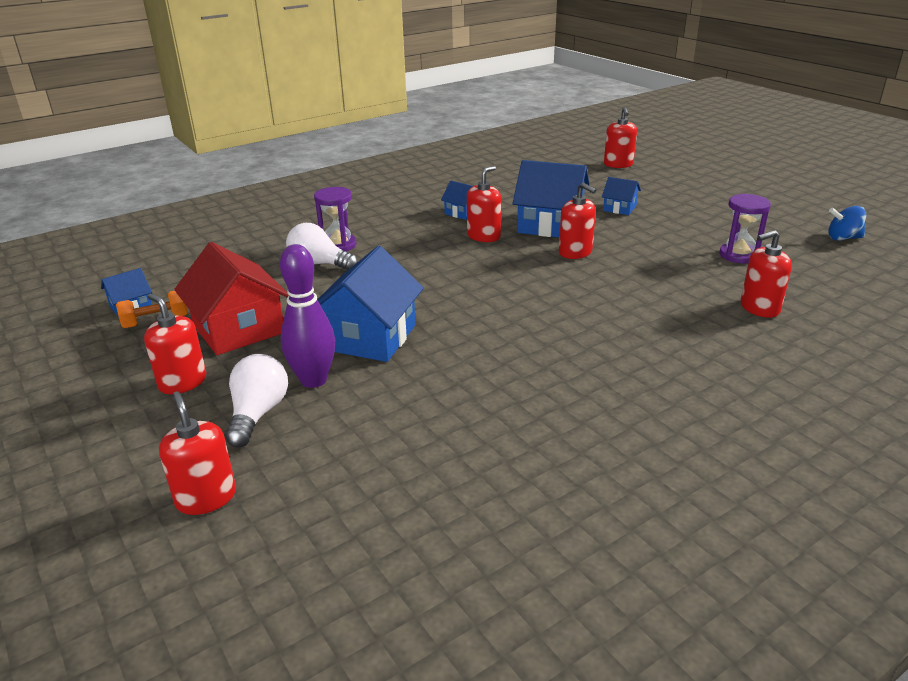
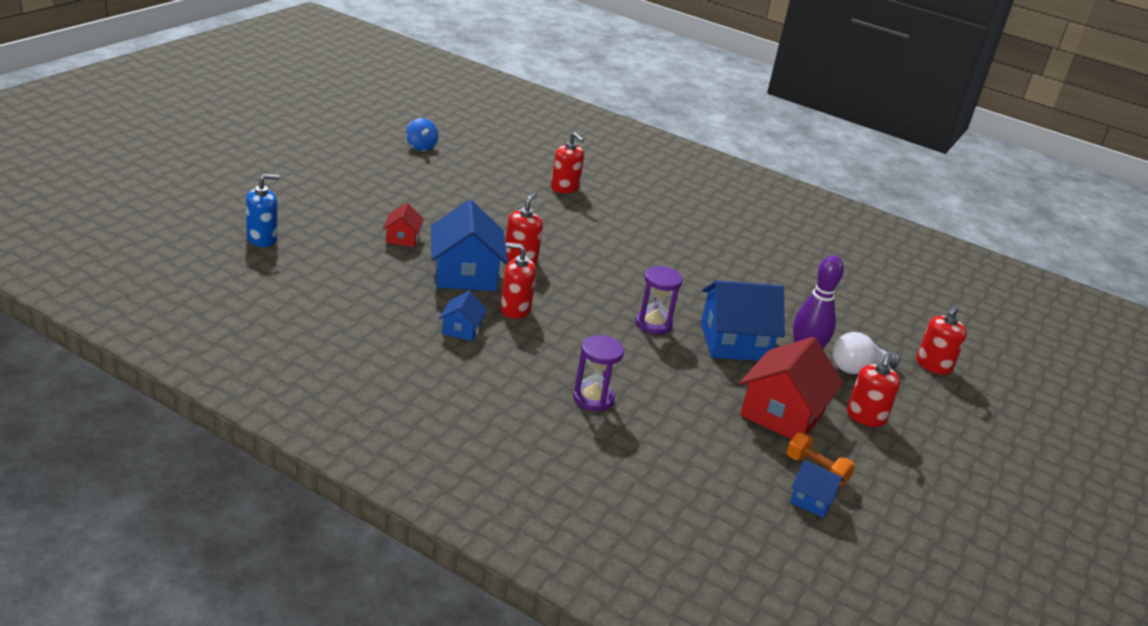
camera: 120 degrees left, 0 degrees up
(319, 264) = (642, 400): white light bulb -> none
(618, 164) = (262, 239): red soap dispenser -> blue soap dispenser
(619, 208) = (402, 238): blue house -> red house
(738, 255) = (480, 188): purple hourglass -> purple hourglass (653, 324)

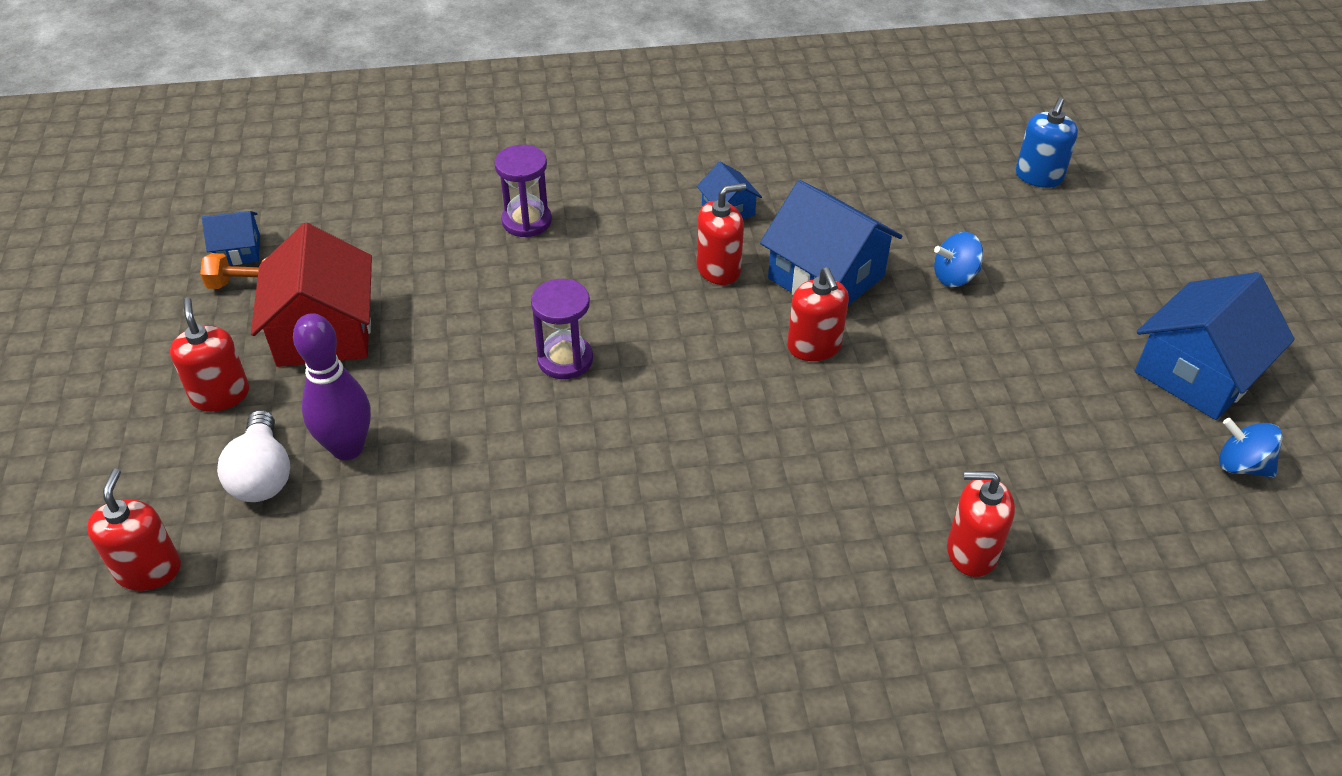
camera: 145 degrees right, 15 degrees up
(402, 238) = (954, 277): red house -> blue spinning top
(734, 342) = (450, 403): blue house -> blue house (1197, 373)
(858, 369) = (262, 475): white light bulb -> white light bulb turned 135 degrees clockwise

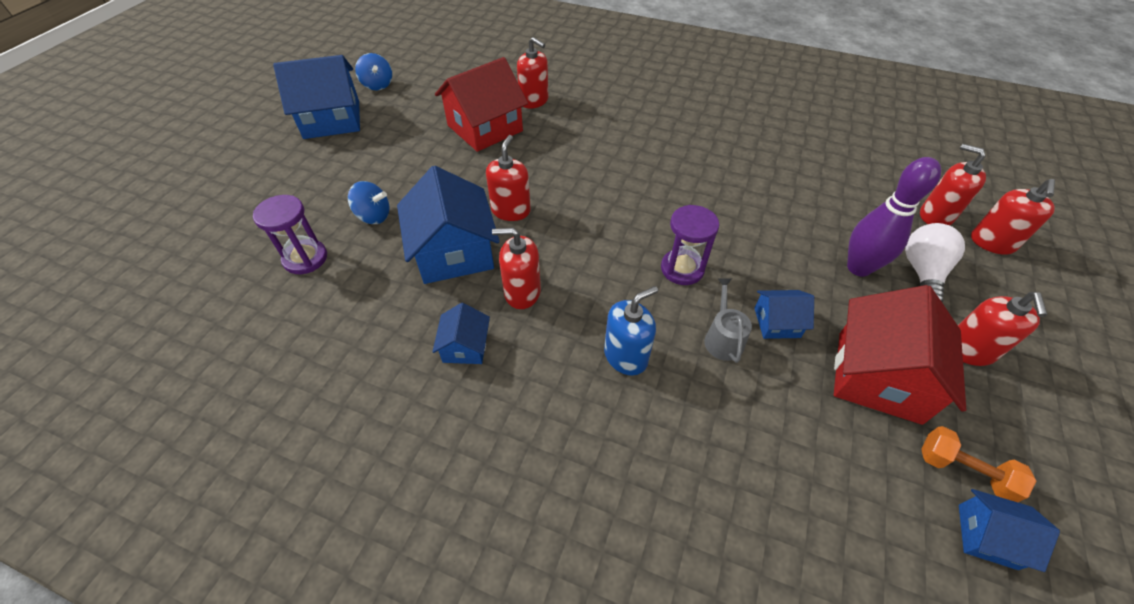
camera: 150 degrees left, 5 degrees up
(228, 588) = (935, 216): none -> red soap dispenser
(438, 343) = (777, 322): none -> blue house
(491, 306) = (722, 338): none -> grey watering can
(526, 221) = (653, 424): purple hourglass -> purple hourglass (305, 258)
(981, 456) = (485, 128): none -> red house
(1038, 176) = (207, 263): blue soap dispenser -> blue soap dispenser (626, 356)

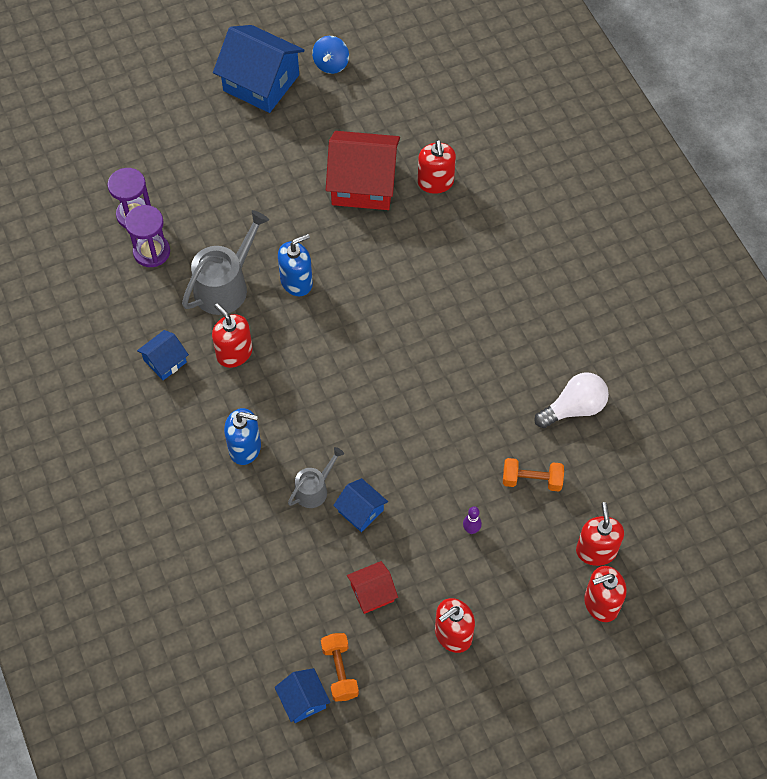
camera: 45 degrees right, 10 degrees up
(374, 216) = (205, 211): blue spinning top -> none
(454, 252) = (225, 286): blue house -> grey watering can
(511, 210) = (296, 282): red soap dispenser -> blue soap dispenser
(682, 269) = (352, 425): purple hourglass -> purple hourglass (151, 252)
(838, 208) = (532, 480): none -> orange dumbbell
(858, 268) = (471, 530): purple bowling pin -> purple bowling pin, size x0.43
(878, 376) = (372, 593): red house -> red house, size x0.50
(922, 272) = (509, 572): white light bulb -> white light bulb (574, 408)

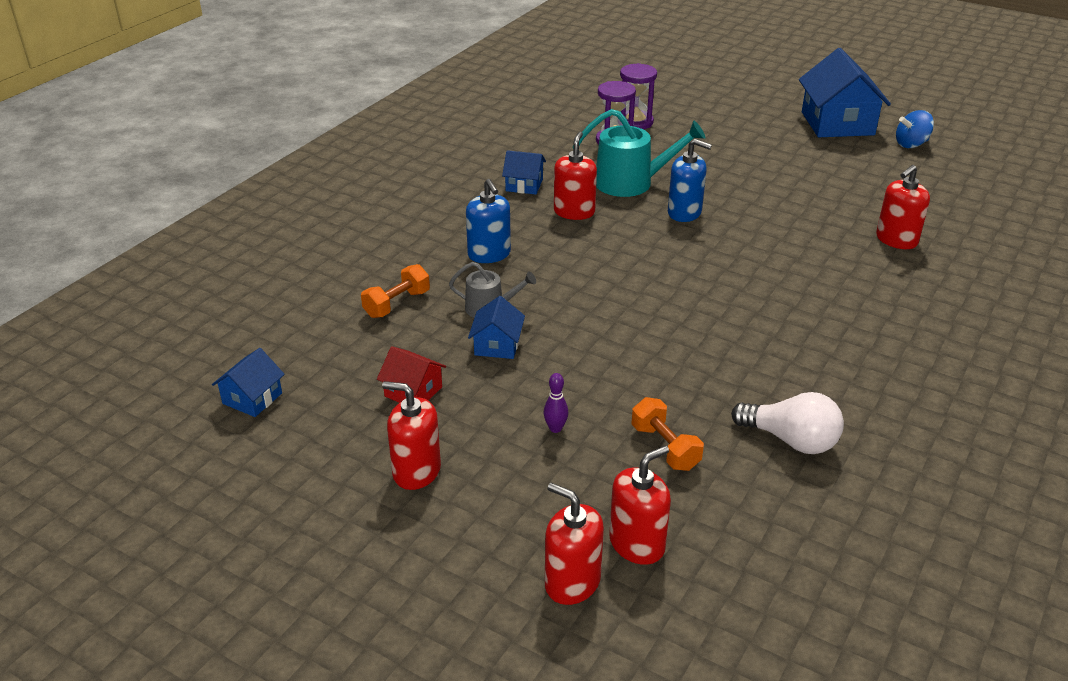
camera: 55 degrees right, 25 degrees down
(225, 286) = (631, 183): grey watering can -> turquoise watering can
(339, 671) = (304, 408): orange dumbbell -> orange dumbbell (397, 304)
(363, 184) = (830, 205): red house -> none

